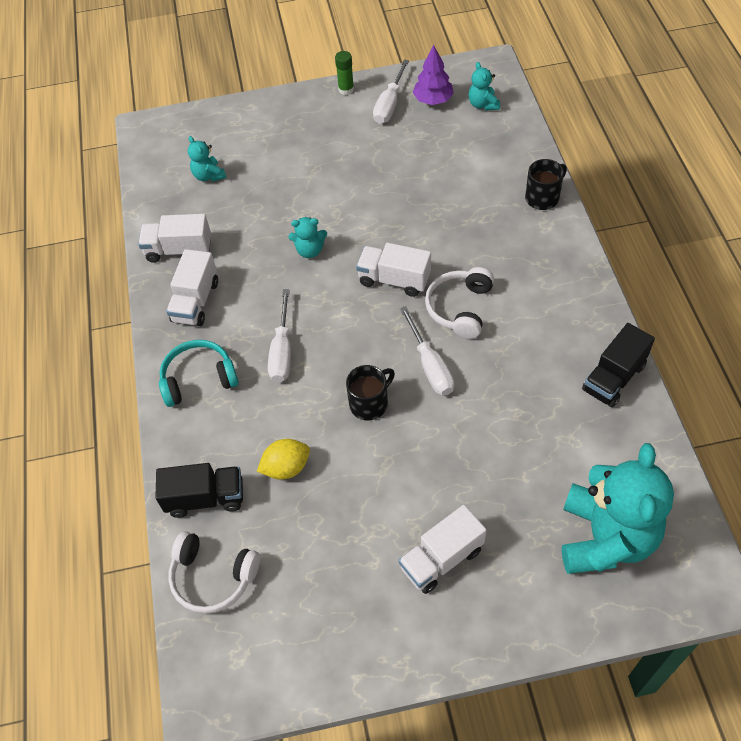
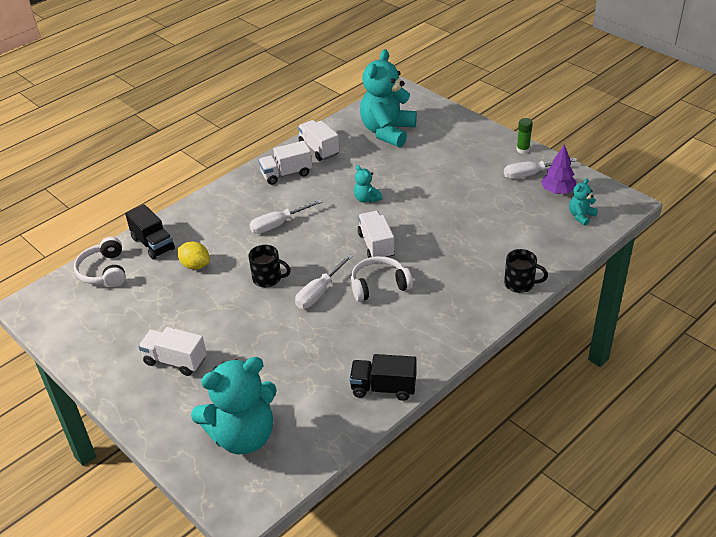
camera: 55 degrees right, 15 degrees down
(198, 379) = (231, 202): turquoise headphones -> none
(209, 175) = (387, 132): turquoise teddy bear -> turquoise teddy bear, size x2.28

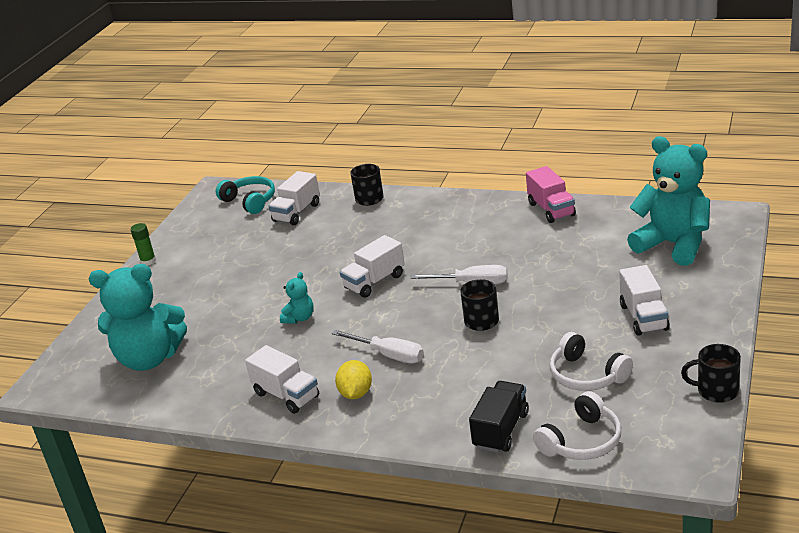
camera: 115 degrees left, 10 degrees down
(66, 352) = (716, 391): none -> black mug
(195, 265) = (506, 377): yellow lemon -> yellow lemon (356, 393)
(319, 149) = (216, 394): white truck -> white truck (297, 213)
(379, 285) = (432, 258): white headphones -> white headphones (587, 375)
(383, 388) = (551, 209): black truck -> pink truck
(531, 174) = (193, 243): white screwdriver -> none
(557, 191) = (216, 222): purple tree -> none
(581, 216) = (250, 201): turquoise teddy bear -> turquoise headphones

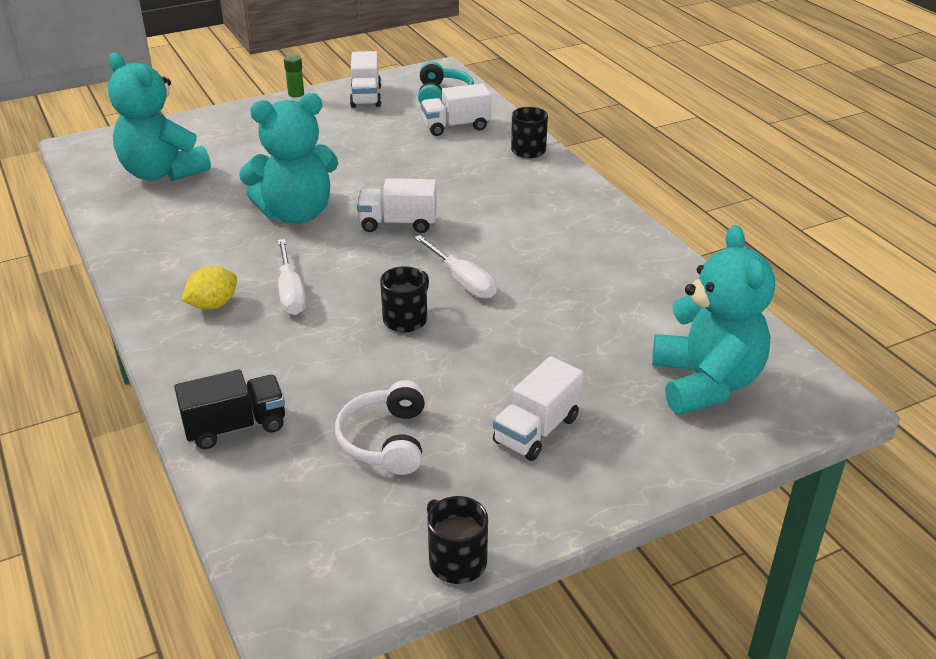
camera: 40 degrees right, 5 degrees up
(286, 395) = (175, 268): white truck -> white truck (366, 97)
(299, 318) = (296, 214): turquoise teddy bear -> turquoise teddy bear, size x2.28
(551, 209) = (657, 263): pink truck -> none
(581, 441) = (266, 495): white headphones -> none

